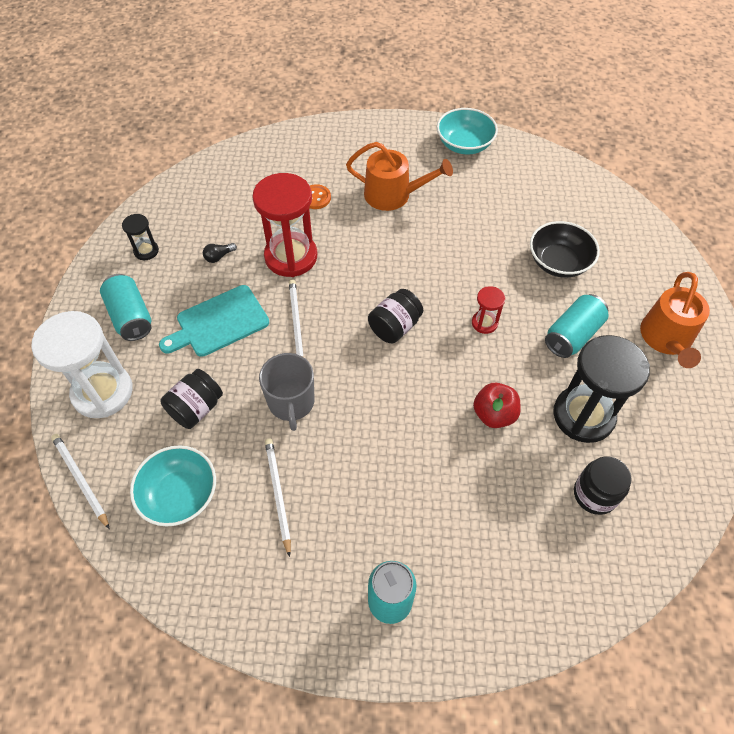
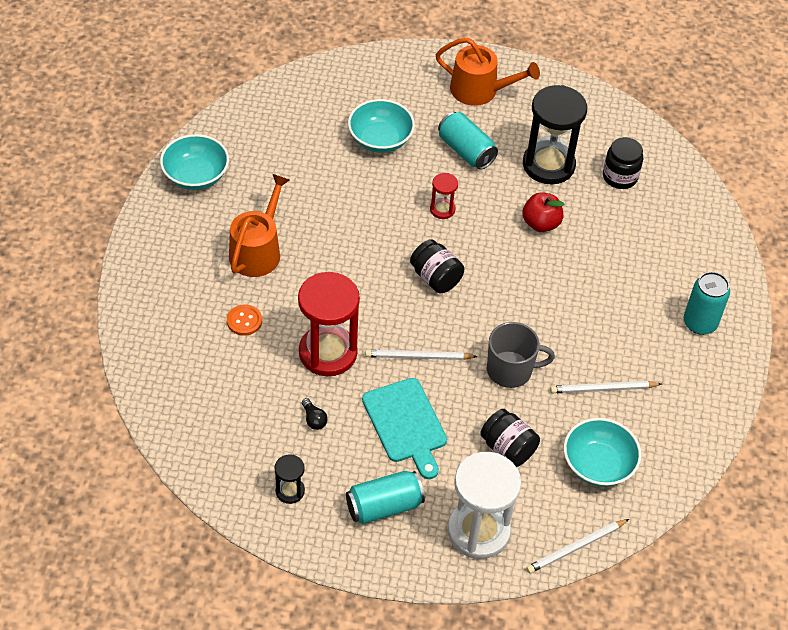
camera: 85 degrees left, 5 degrees down
(558, 262) = (380, 139): black bowl -> turquoise bowl

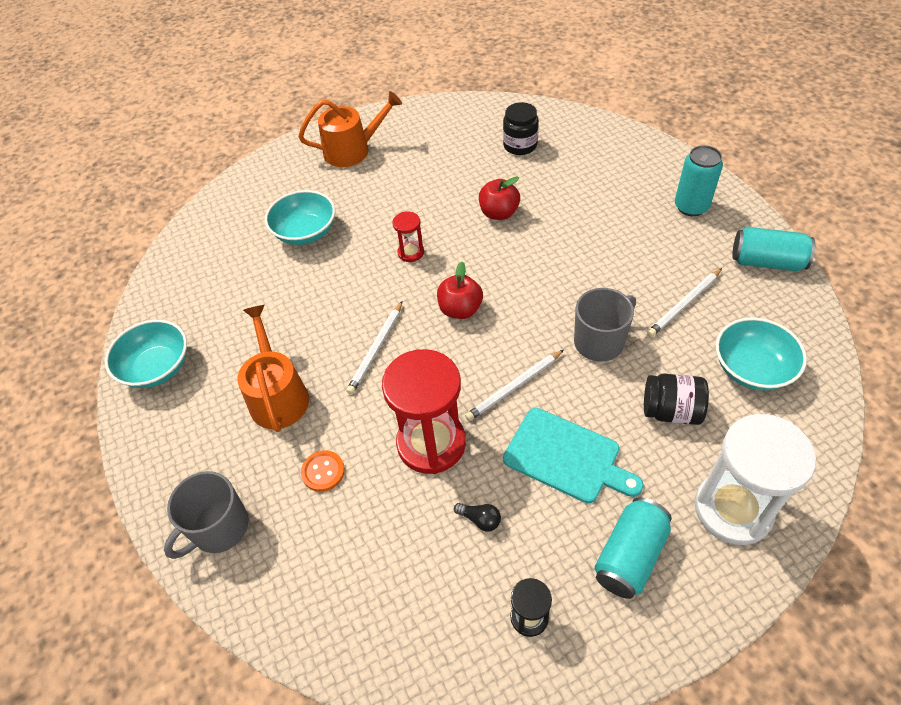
camera: 30 degrees left, 0 degrees up
(155, 309) = (219, 528): none -> grey mug
(435, 278) = (460, 309): black jar -> red apple
(466, 151) = (385, 198): turquoise can -> turquoise can (766, 262)
(548, 165) = (459, 169): black hourglass -> none
(576, 547) = (821, 456): white pencil -> white pencil (376, 349)

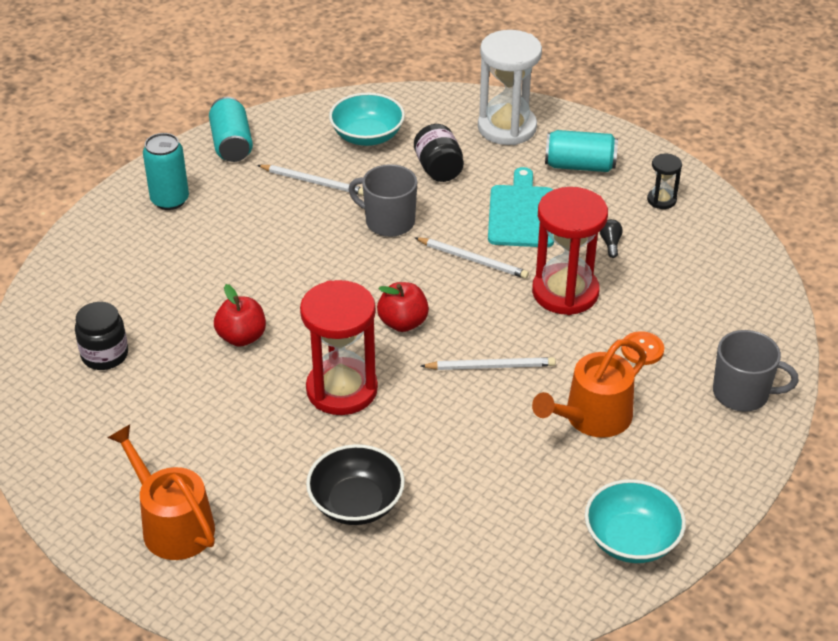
camera: 120 degrees left, 10 degrees down
(305, 232) = (356, 503): turquoise bowl -> black bowl
(411, 252) = (342, 390): red hourglass -> red hourglass, size x2.14

